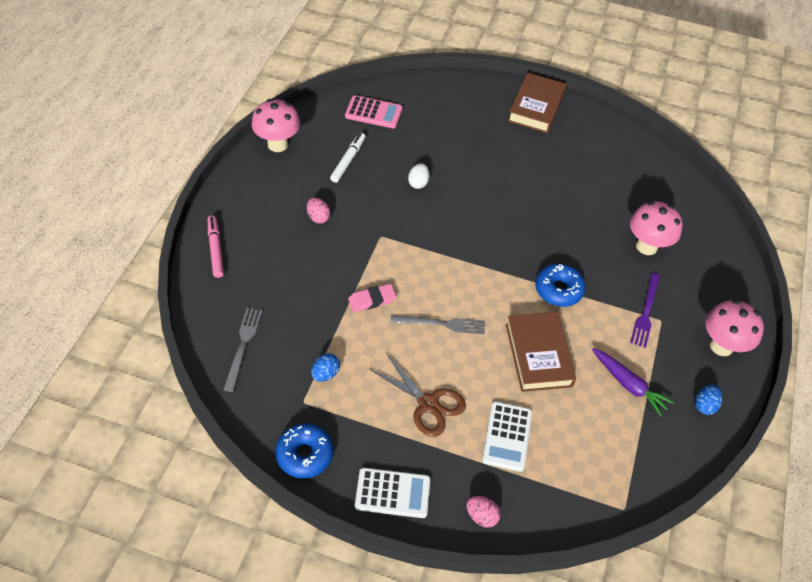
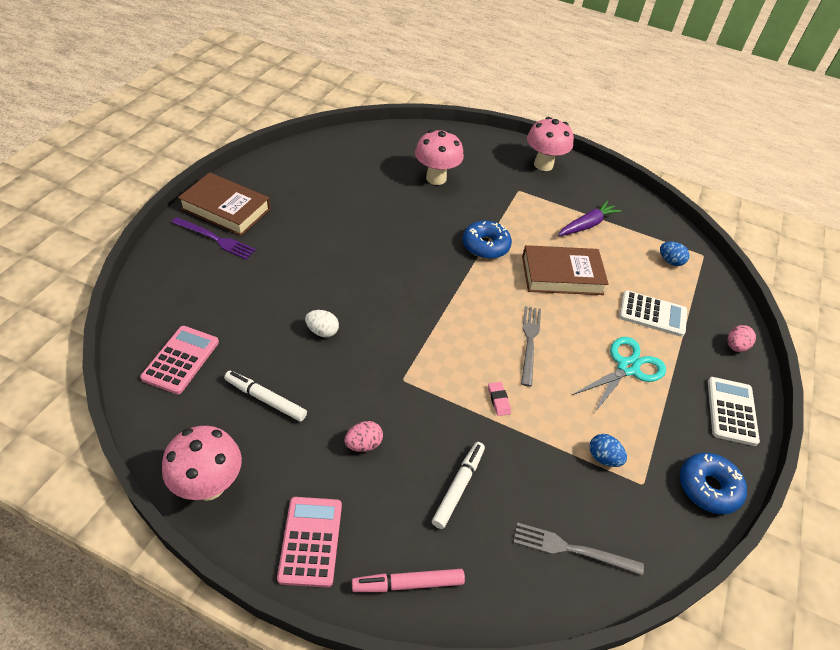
camera: 85 degrees left, 5 degrees down
(242, 197) = (310, 541): none -> pink calculator
(289, 274) = (458, 487): none -> white marker
(372, 300) = (498, 400): pink eraser -> pink eraser, size x0.66
(428, 404) = (627, 368): brown scissors -> turquoise scissors
(646, 312) = (510, 197): purple fork -> purple fork (215, 239)
(704, 405) = (601, 188): blue egg -> blue egg (670, 261)

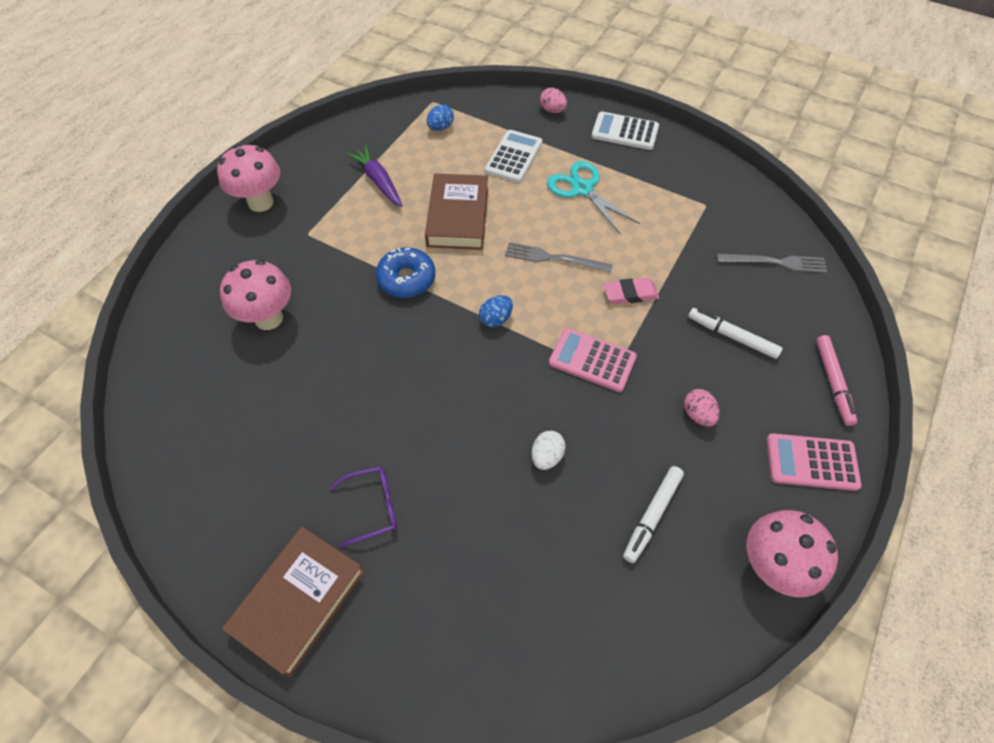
camera: 80 degrees left, 10 degrees up
(181, 360) = (601, 626): pink calculator -> pink calculator (592, 360)
(215, 239) = (368, 609): purple fork -> none
(286, 237) = (372, 507): none -> purple glasses
(498, 400) = (630, 294): pink eraser -> pink eraser, size x1.51
(572, 549) = (775, 262): grey fork -> grey fork turned 105 degrees counterclockwise
(603, 458) = (684, 226): blue egg -> blue egg (496, 319)
(708, 488) = (702, 165): blue donut -> none

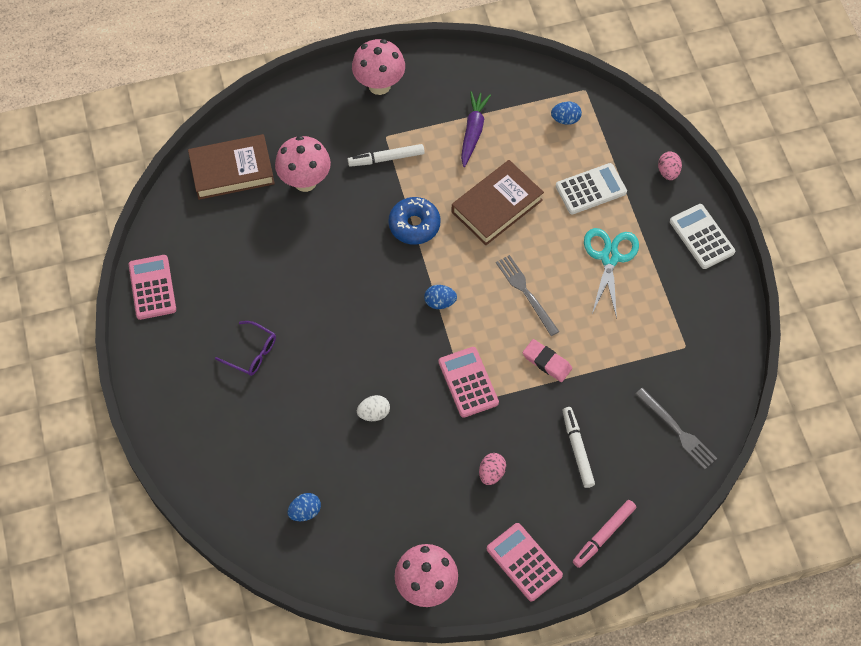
camera: 45 degrees right, 5 degrees up
(197, 536) = (152, 287): none -> pink calculator
(299, 601) = (170, 368): brown book -> brown book (232, 171)
(590, 610) = (305, 511): none -> blue egg
(652, 515) = (394, 499): white marker -> white marker (386, 158)

